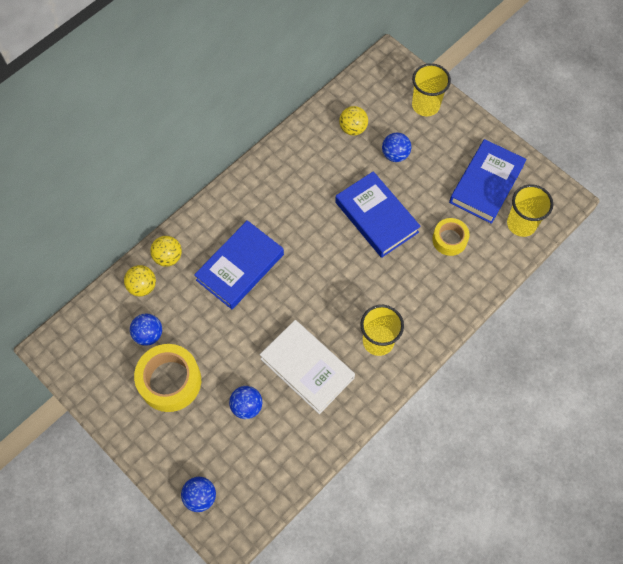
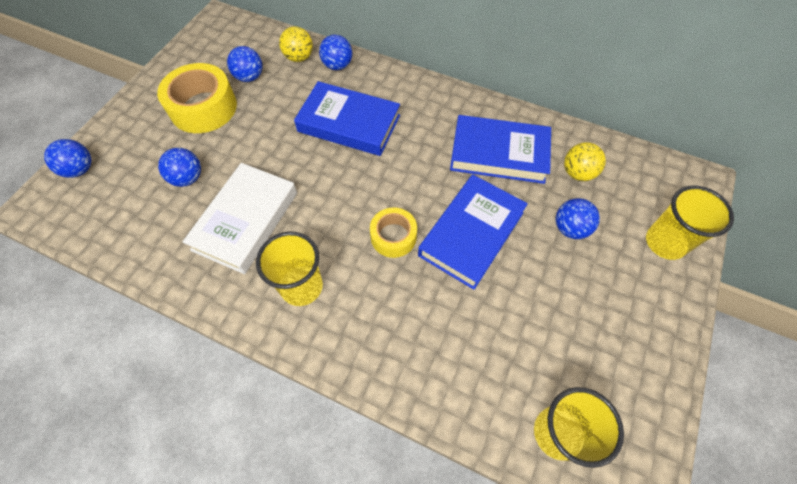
camera: 70 degrees right, 5 degrees down
(168, 257) = (337, 65): yellow ball -> blue ball
(449, 239) = (481, 333): yellow tape -> yellow tape (393, 237)
(486, 184) = (594, 359): blue book -> blue book (499, 154)

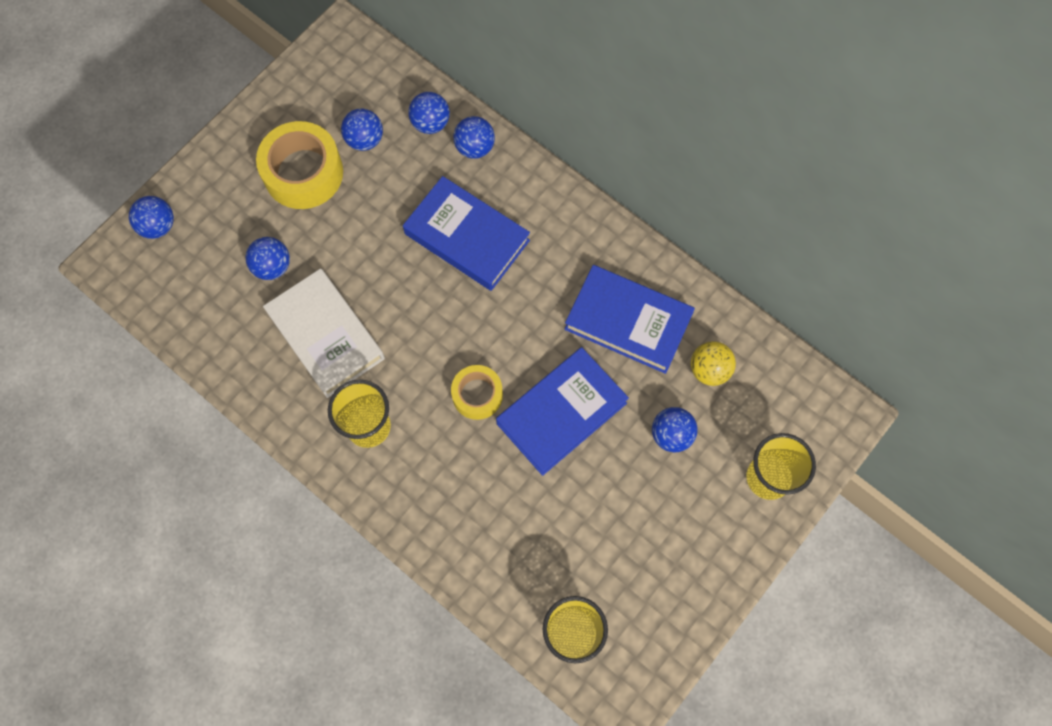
camera: 15 degrees right, 10 degrees up
(245, 221) = (325, 336): white book -> white book turned 75 degrees counterclockwise
(299, 57) = (430, 123): yellow ball -> blue ball

